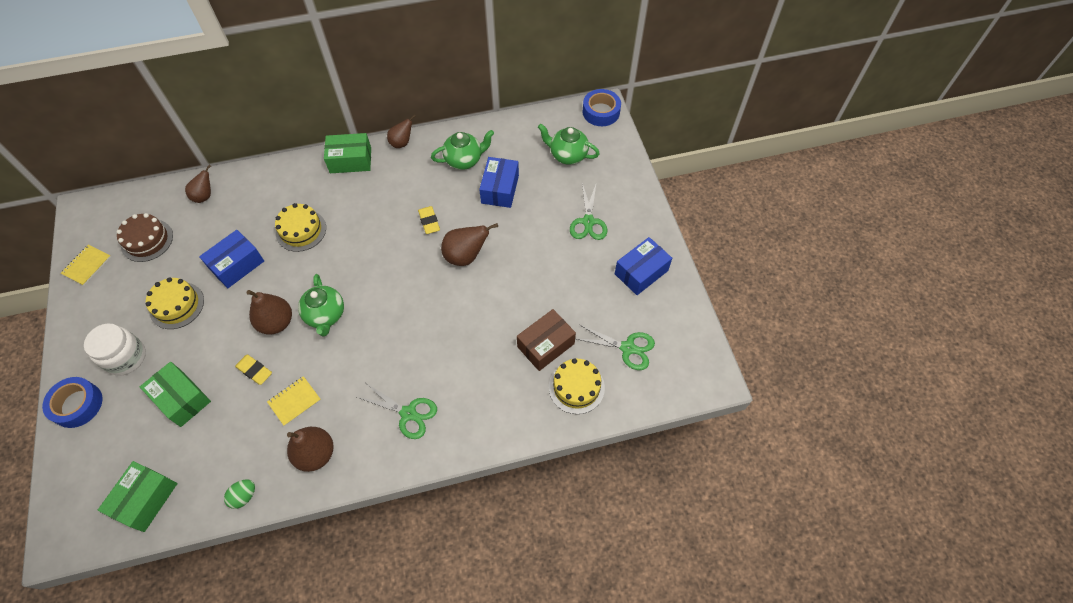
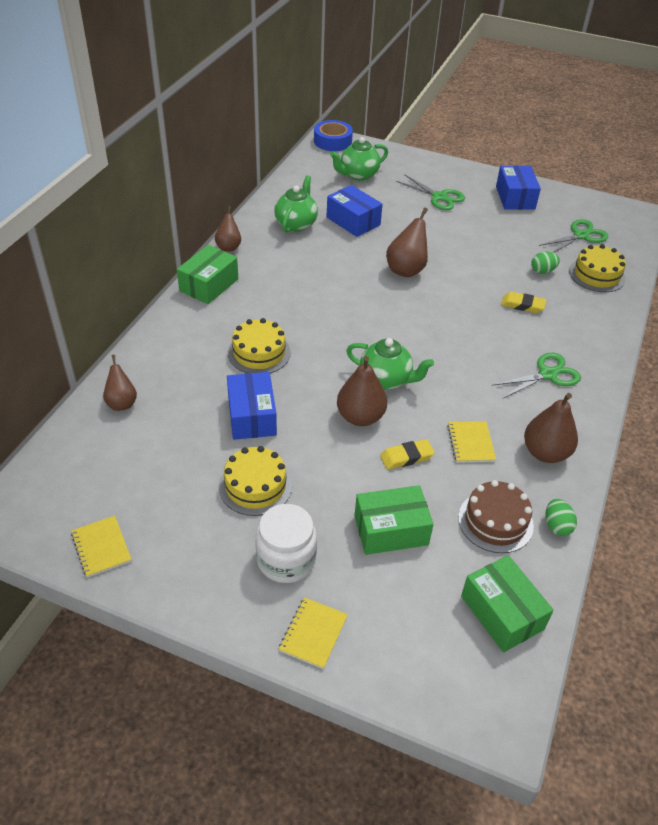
camera: 55 degrees left, 15 degrees down
(77, 405) = (313, 633): blue tape -> yellow notebook
(147, 240) = (128, 476): brown cake -> brown cake (495, 521)
(429, 221) = (344, 272): yellow eraser -> yellow eraser (522, 305)
(546, 345) = (542, 271): brown box -> green egg

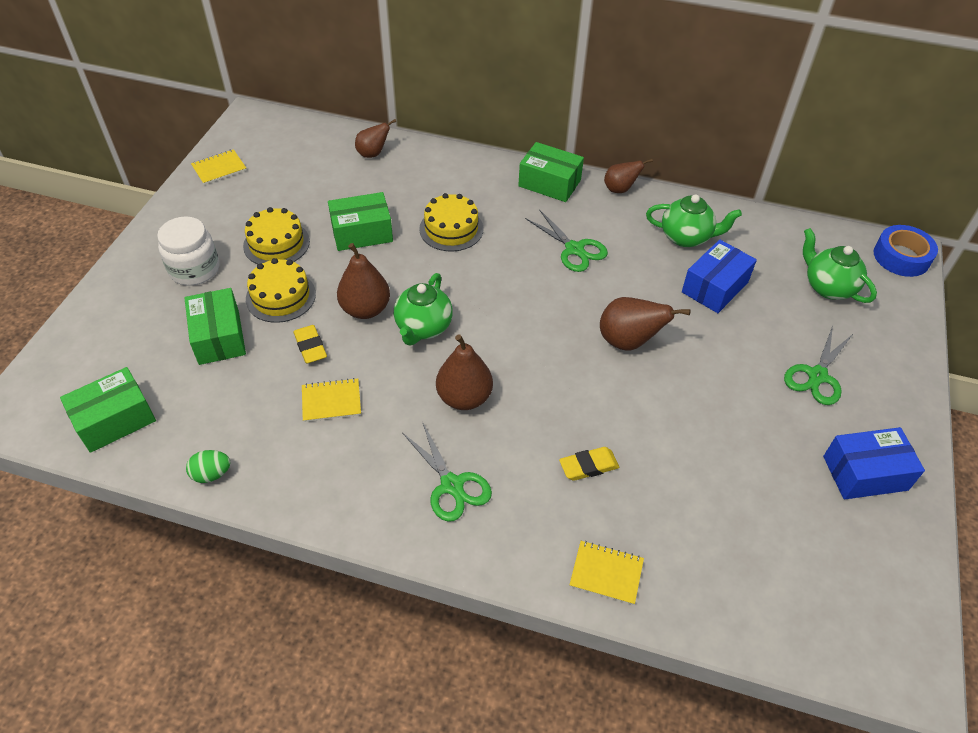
camera: 85 degrees right, 5 degrees up
(252, 416) = (362, 233): blue box -> green box
(313, 633) = (120, 291): yellow notebook -> yellow notebook (606, 573)
(495, 521) = (222, 419): brown cake -> none
(522, 305) = (588, 466): yellow eraser -> yellow eraser turned 60 degrees clockwise
(542, 271) = (677, 497): green egg -> none
(545, 453) = (317, 472): brown pear -> brown pear (464, 397)
(581, 235) = (795, 561): green scissors -> green scissors (574, 249)
(597, 275) = (692, 572): yellow cake -> yellow cake (281, 296)

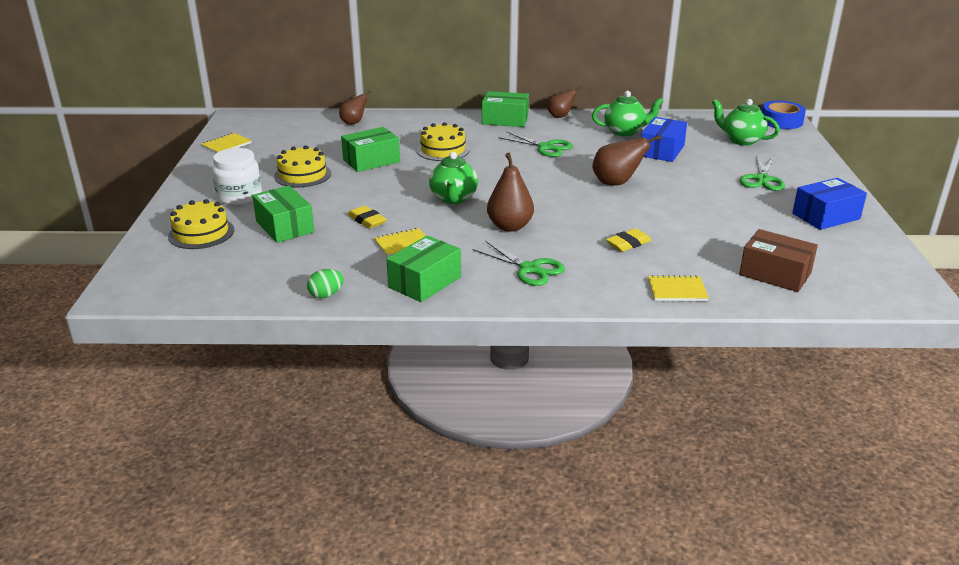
camera: 15 degrees left, 20 degrees down
(115, 420) = (220, 281): green box -> green box (424, 282)
(281, 296) = (324, 200): yellow cake -> yellow cake (201, 233)
(365, 309) = (400, 196): brown pear -> none
(742, 574) = (775, 274): none -> brown box

